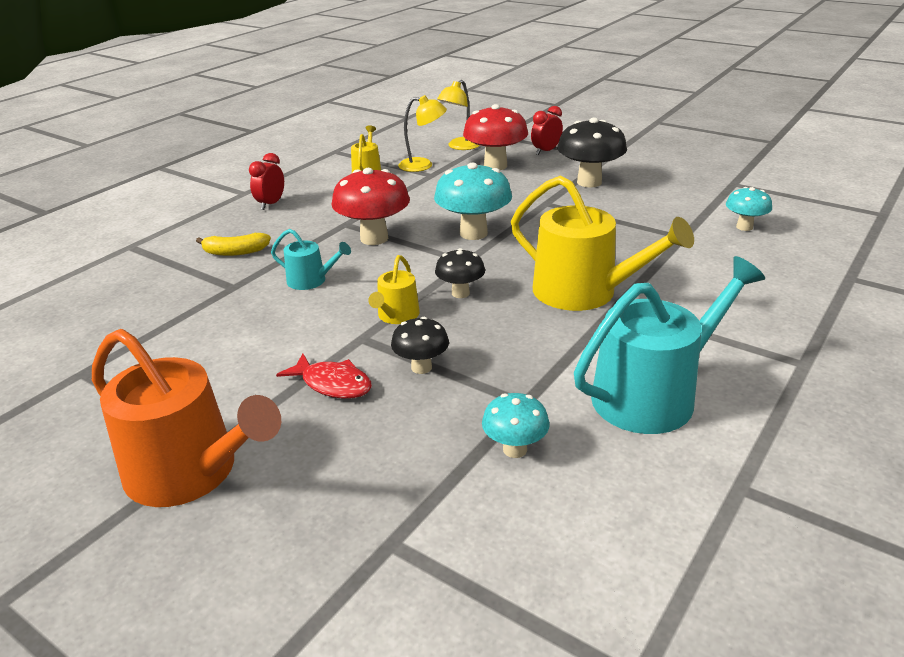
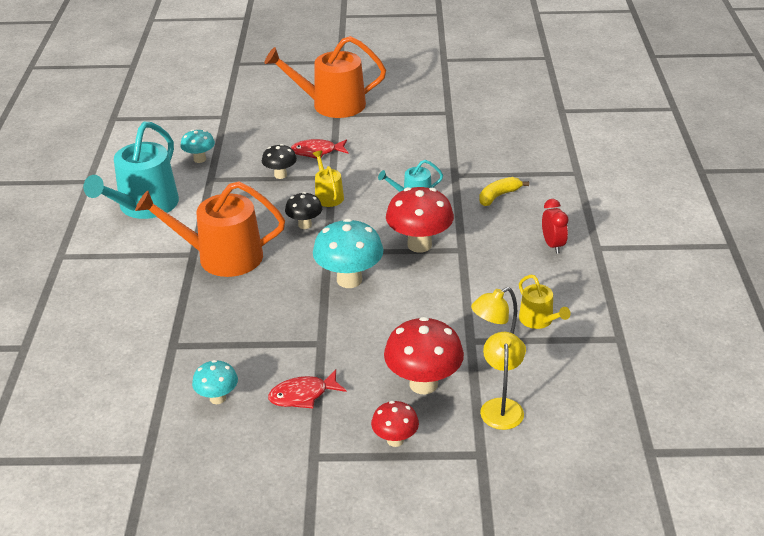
camera: 145 degrees right, 5 degrees up
(546, 151) = (395, 440): red clock -> red mushroom
(584, 292) = (222, 257): yellow watering can -> orange watering can
(589, 182) = (303, 395): black mushroom -> red fish
(744, 227) = (120, 381): turquoise mushroom -> turquoise mushroom (217, 398)

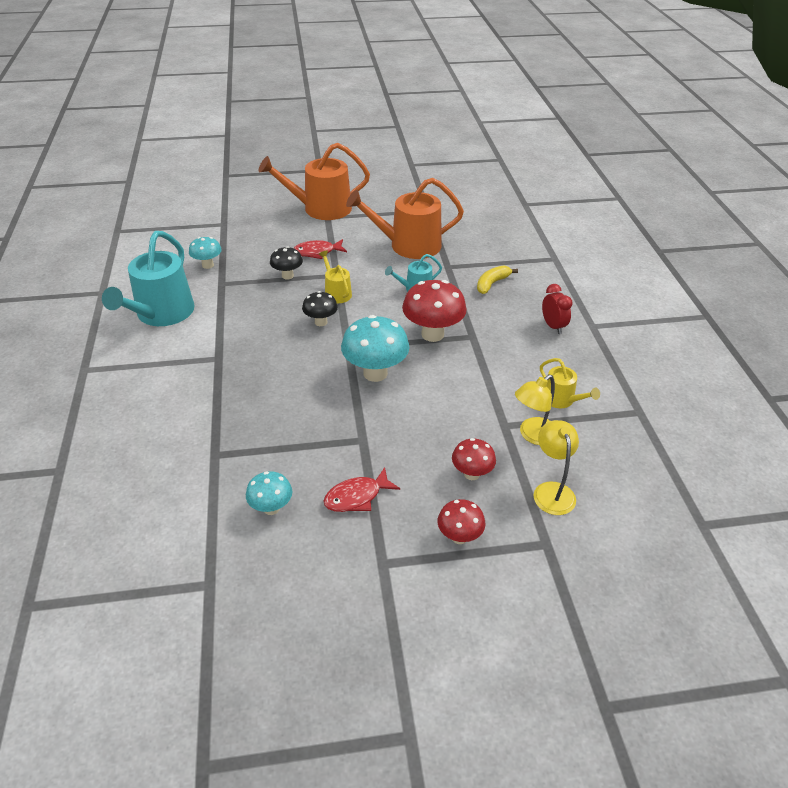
camera: 10 degrees left, 5 degrees up
(222, 257) = (247, 359): orange watering can -> orange watering can (409, 245)
(423, 384) = (471, 474): red mushroom -> red mushroom, size x0.57

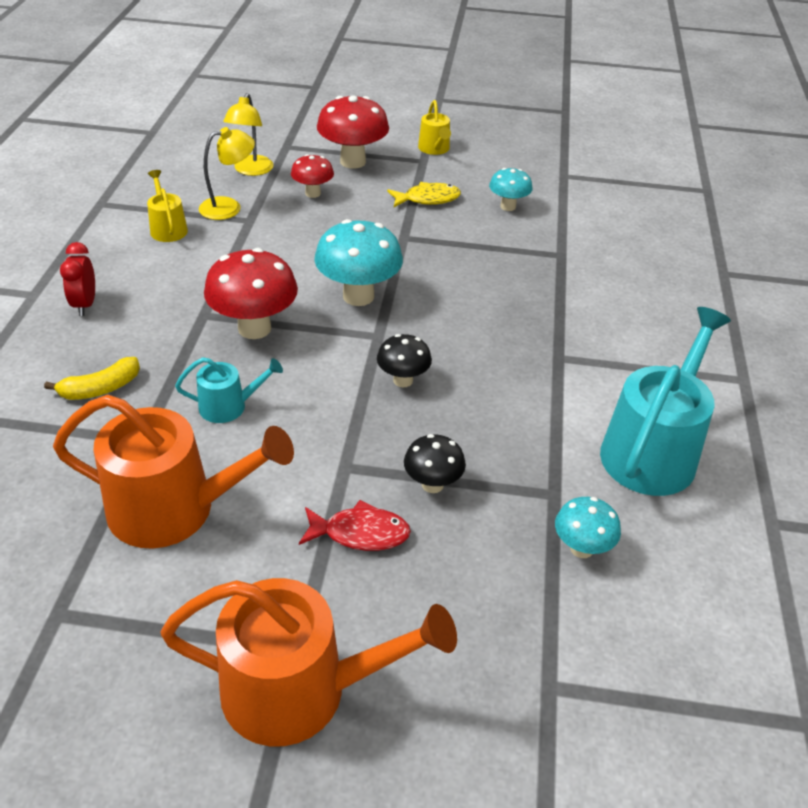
camera: 165 degrees left, 0 degrees up
(336, 293) = (359, 428): yellow watering can -> yellow watering can (434, 149)
(357, 497) = (427, 199): red fish -> yellow fish
(459, 537) = (353, 162): red mushroom -> red mushroom, size x1.75

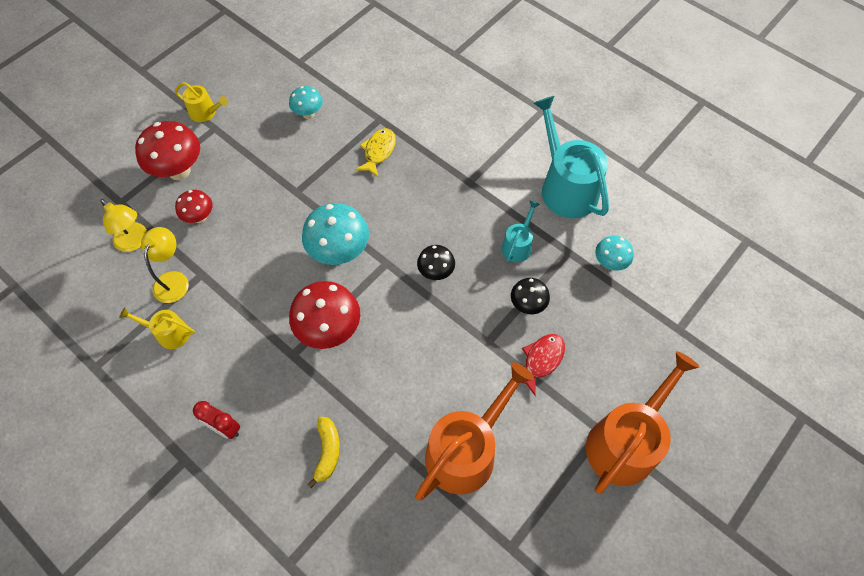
camera: 55 degrees left, 20 degrees up
(228, 406) = (396, 380): turquoise watering can -> turquoise watering can (518, 245)
(427, 199) = (263, 153): yellow fish -> yellow fish (378, 151)

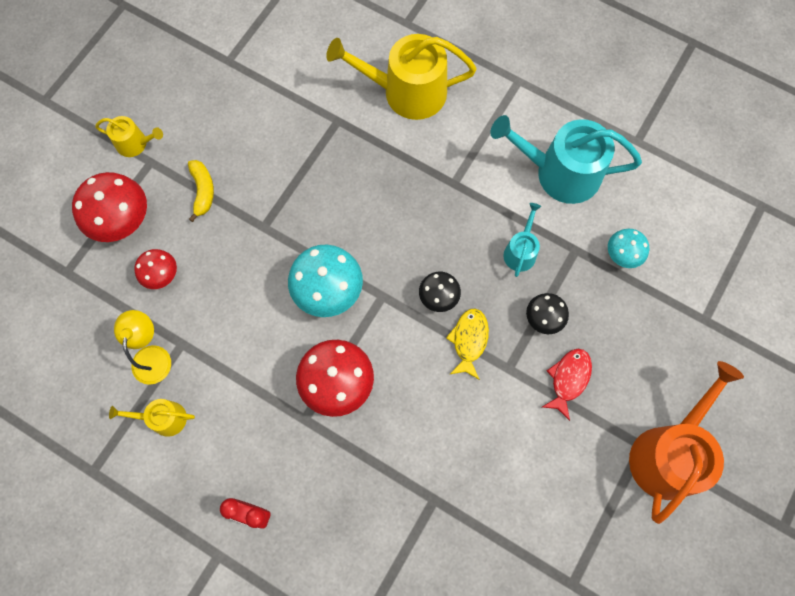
camera: 10 degrees left, 10 degrees up
(135, 242) = (96, 318): yellow lamp -> none
(308, 114) = (255, 127): turquoise mushroom -> none
(327, 451) = (366, 519): yellow banana -> yellow banana (203, 191)
(378, 151) = (345, 162): yellow fish -> yellow fish (469, 341)
(443, 105) = (407, 92): none -> yellow watering can
(466, 451) = (508, 492): orange watering can -> none
(565, 187) = (560, 173): turquoise watering can -> turquoise watering can turned 45 degrees counterclockwise

